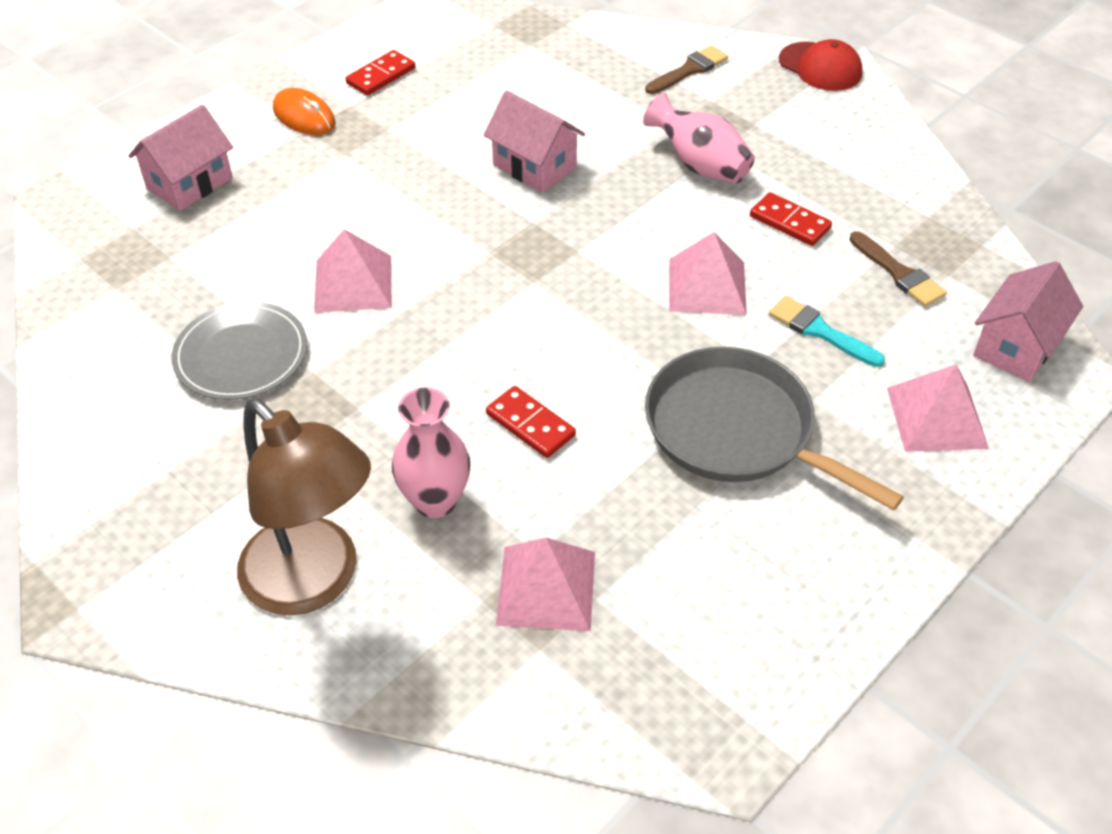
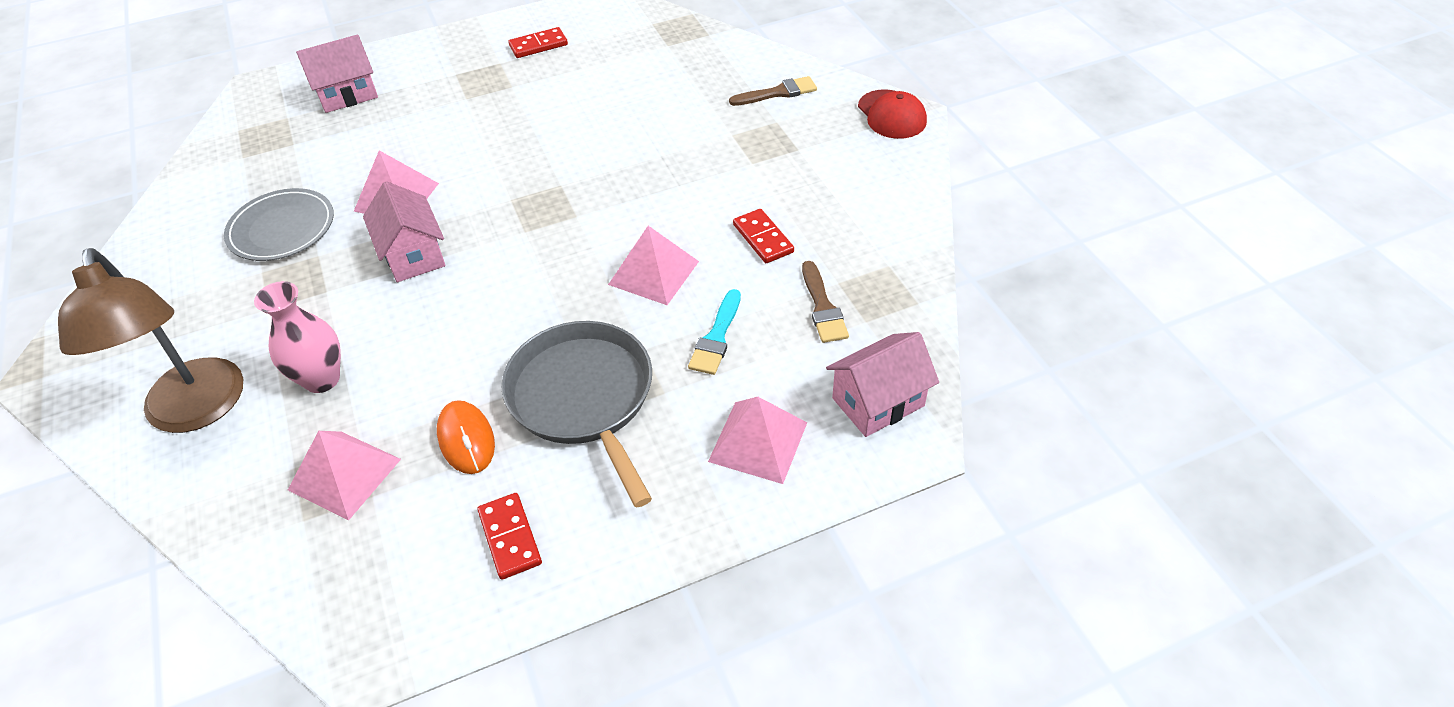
camera: 25 degrees right, 0 degrees up
(304, 117) = (461, 64): orange mouse -> orange mouse (466, 439)
(530, 424) = (434, 342): red domino -> red domino (510, 537)
(534, 166) = (596, 141): pink house -> pink house (413, 255)
(699, 165) = (725, 172): pink vase -> none
(820, 331) = (716, 337): turquoise brush -> turquoise brush turned 135 degrees counterclockwise

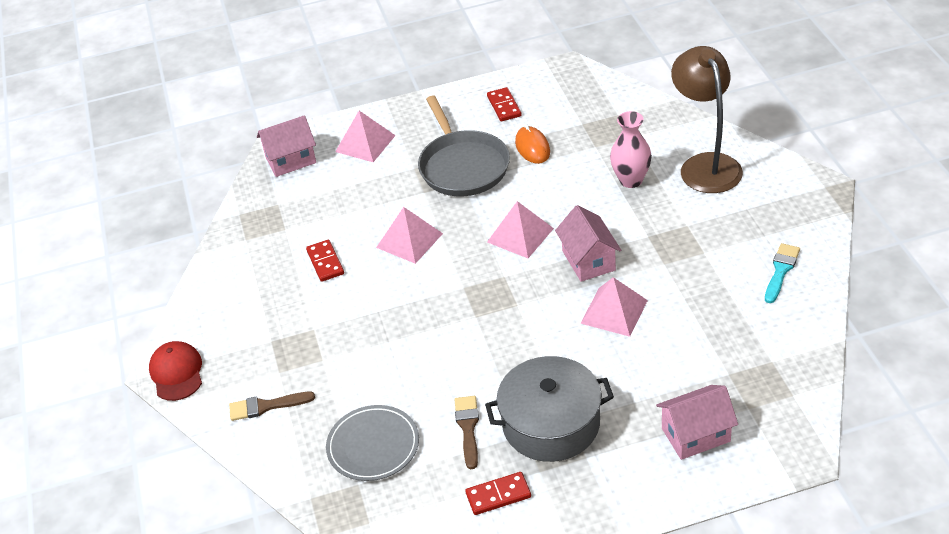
camera: 170 degrees left, 5 degrees down
(282, 228) = (702, 287): grey plate -> grey plate (373, 446)
(344, 474) = (600, 133): pink pyramid -> pink pyramid (520, 235)
(484, 95) = (551, 424): none -> grey pot
(716, 337) = (375, 197): turquoise brush -> turquoise brush (781, 271)
(822, 307) = (301, 213): brown brush -> brown brush (468, 428)

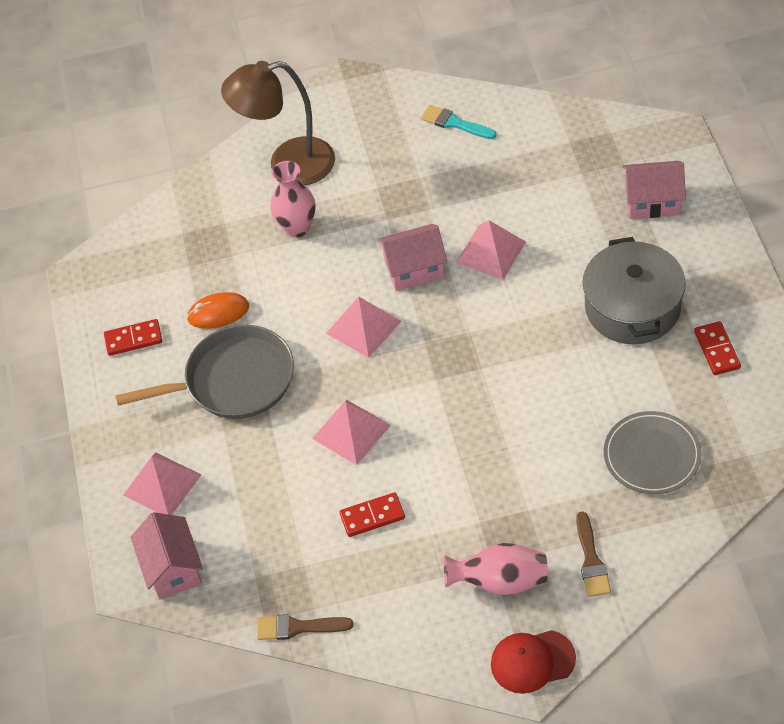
camera: 85 degrees left, 10 degrees up
(253, 347) = (500, 581): none -> pink vase
(468, 428) = (634, 374): brown brush -> brown brush (298, 627)
(695, 435) = (652, 202): pink house -> pink house turned 75 degrees counterclockwise

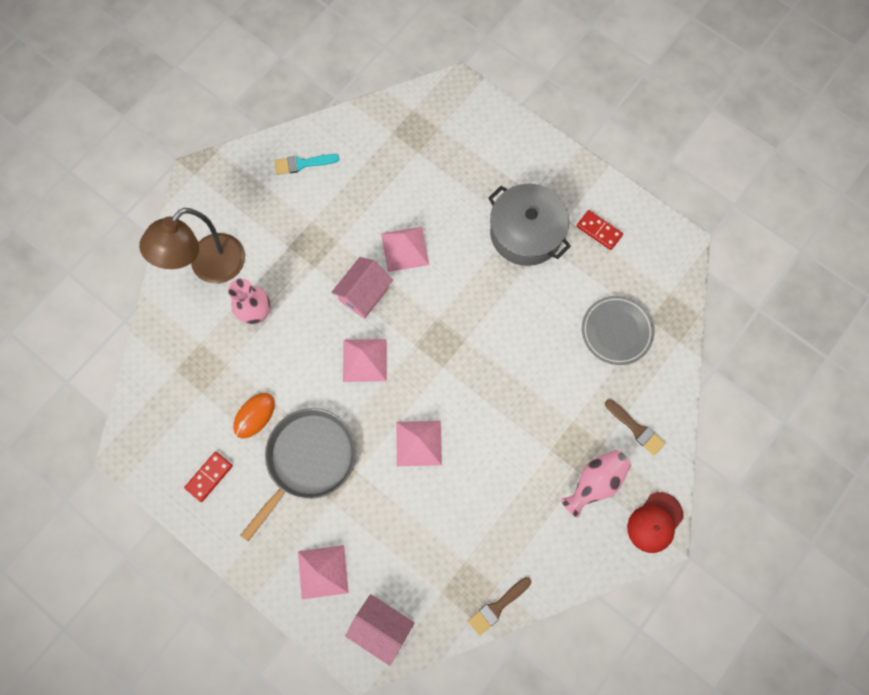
camera: 45 degrees left, 20 degrees up
(372, 516) = (481, 494): red domino -> none
(652, 202) = (479, 147): pink house -> none

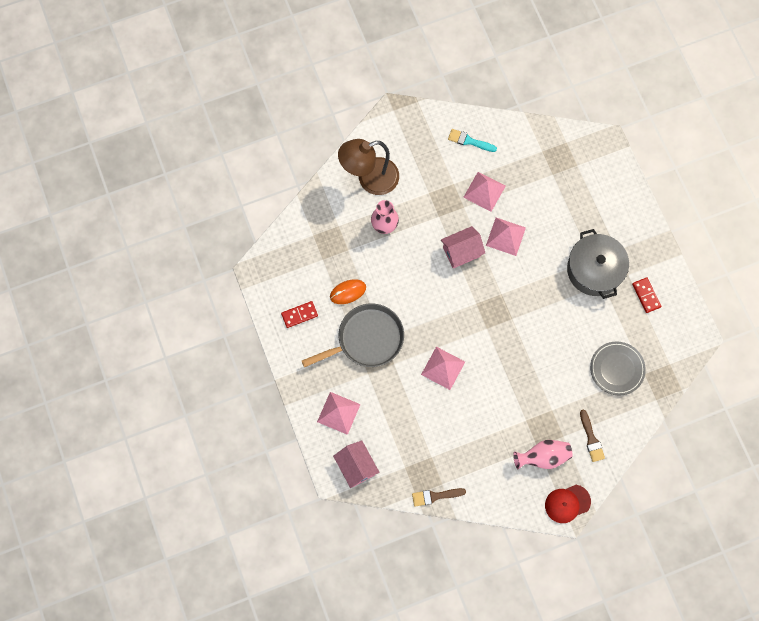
camera: 30 degrees right, 0 degrees up
(364, 360) = (438, 295): pink pyramid -> pink pyramid (484, 191)

